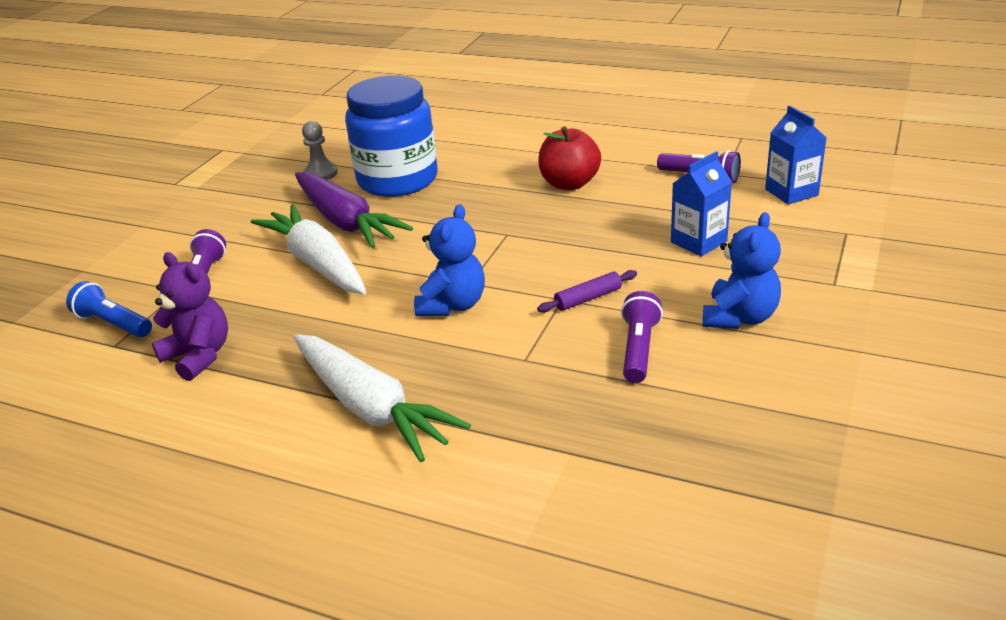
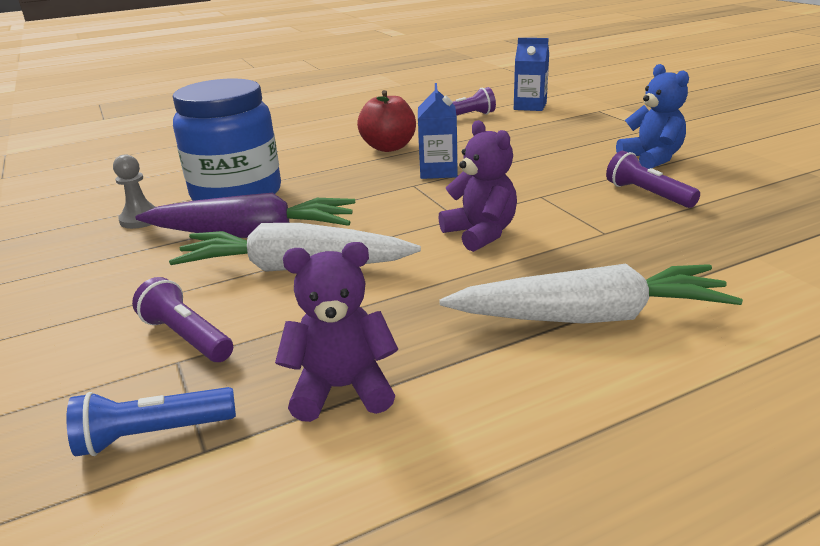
camera: 50 degrees left, 5 degrees down
(453, 305) = (480, 233): blue teddy bear -> purple teddy bear
(588, 298) = (555, 188): purple rolling pin -> none
(698, 242) = (542, 140): blue carton -> blue carton (438, 171)

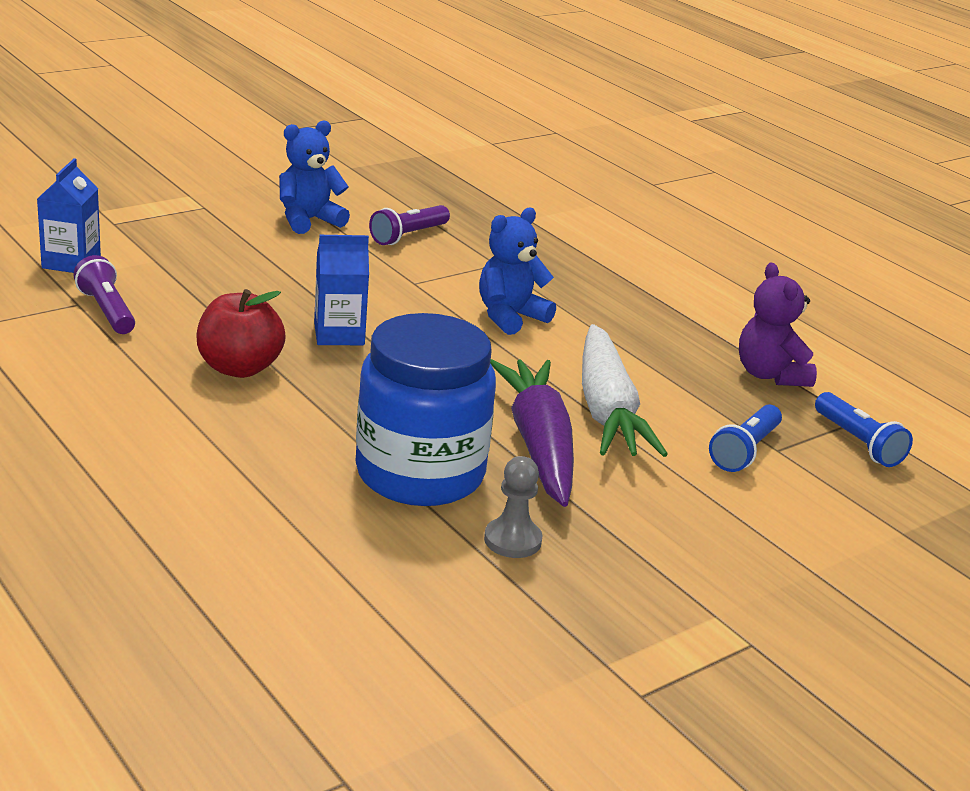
camera: 105 degrees left, 0 degrees up
(187, 337) = (744, 451): purple flashlight -> blue flashlight
(480, 233) = (510, 317): purple teddy bear -> blue teddy bear
(589, 317) = (639, 285): white carrot -> none

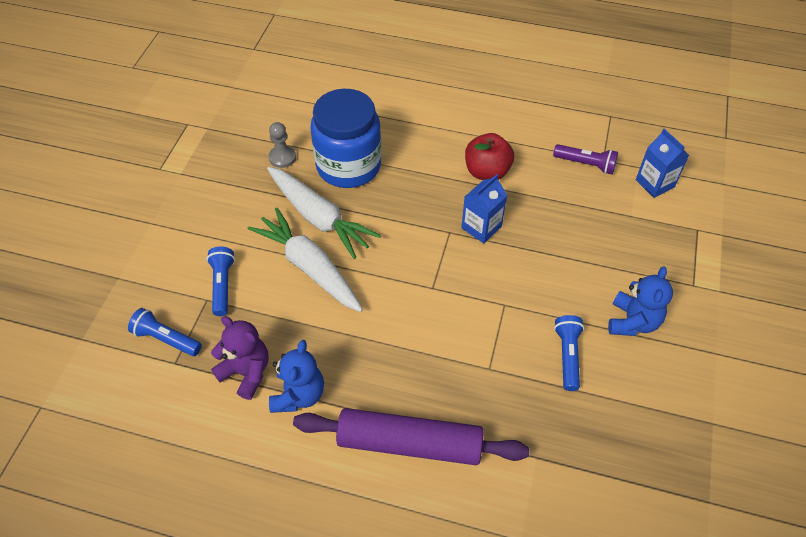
camera: 145 degrees right, 25 degrees up
(408, 236) = (567, 356): purple flashlight -> blue flashlight
(510, 317) = (425, 313): blue teddy bear -> blue teddy bear (298, 394)
(538, 445) = (319, 218): purple carrot -> white carrot
(635, 269) = (409, 443): none -> purple rolling pin

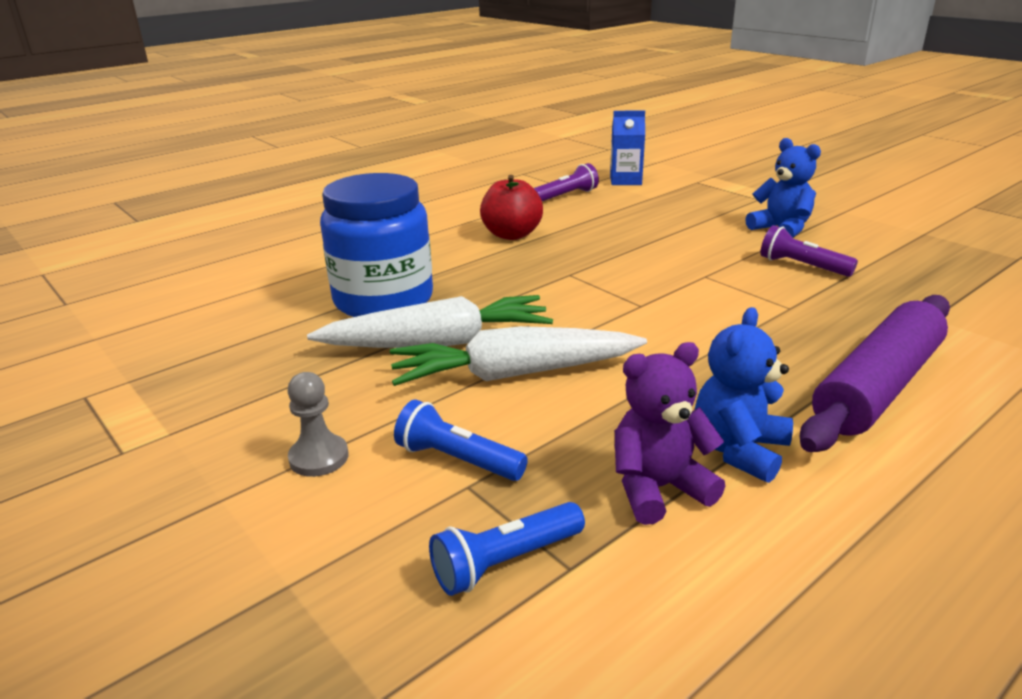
camera: 55 degrees left, 25 degrees down
(282, 157) = (293, 338): grey pawn -> grey pawn (319, 457)
(298, 394) = (739, 450): blue teddy bear -> blue teddy bear turned 105 degrees counterclockwise
(481, 227) = (584, 257): blue carton -> none
(567, 356) = (802, 266): blue flashlight -> purple flashlight

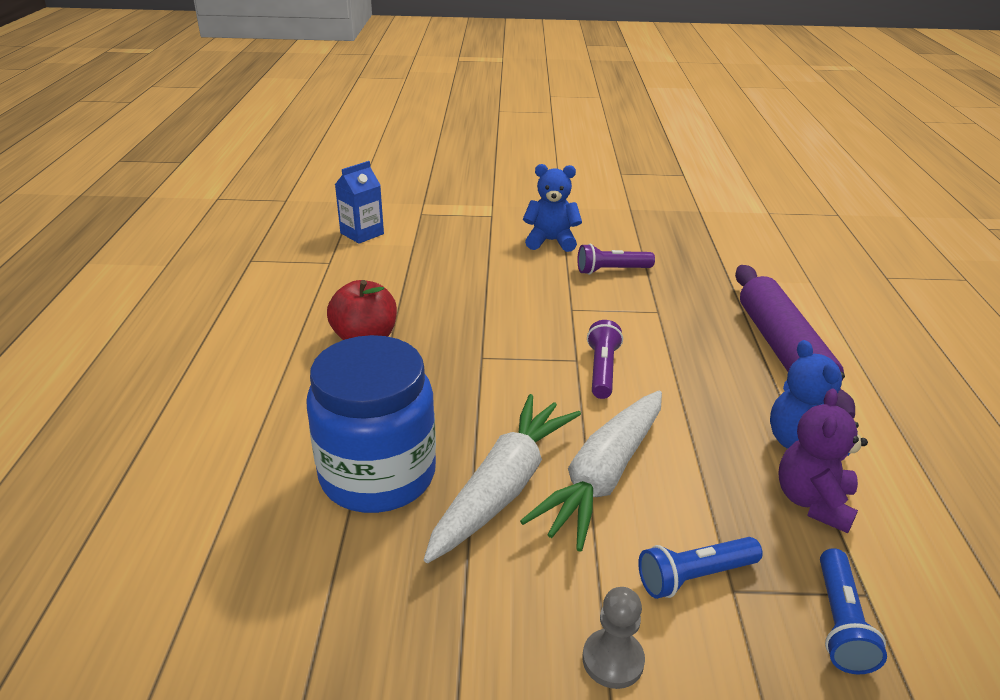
camera: 50 degrees left, 5 degrees up
(566, 196) = (339, 272): purple flashlight -> purple flashlight (602, 370)

